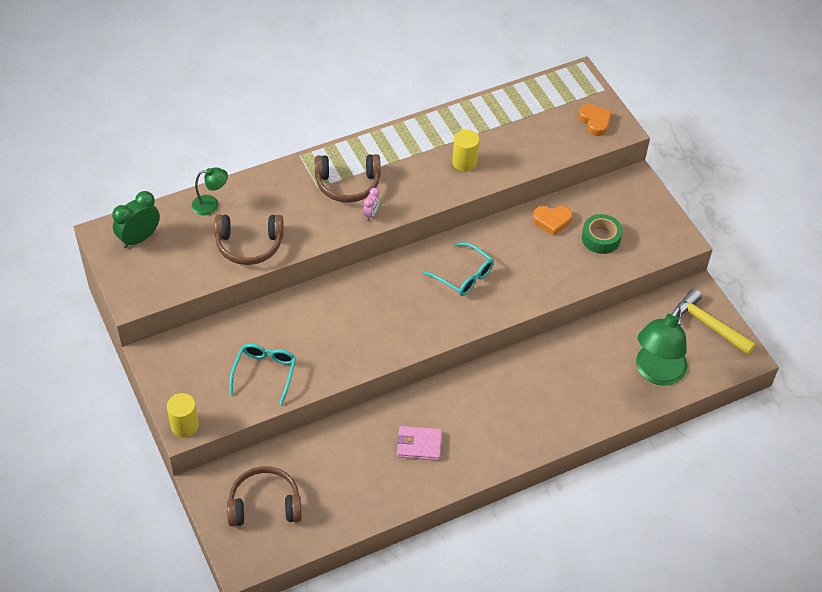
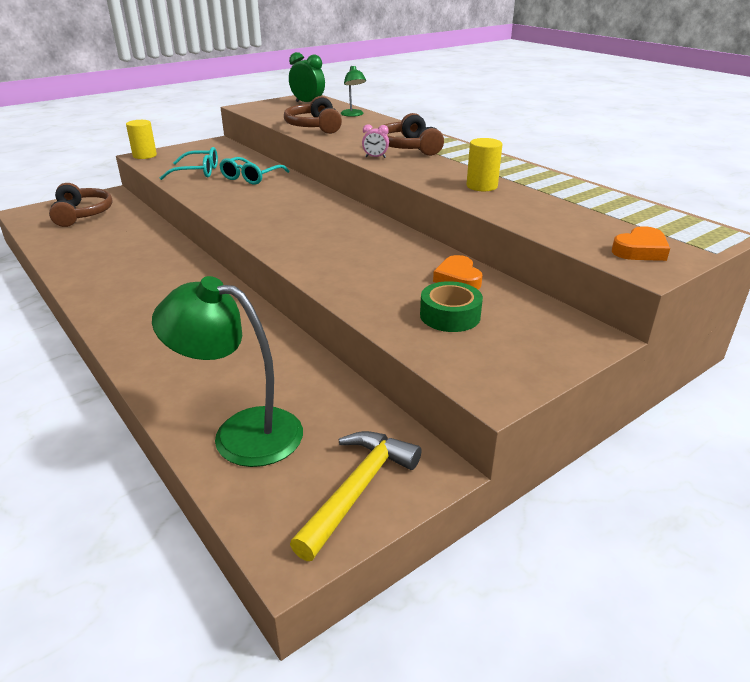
camera: 80 degrees right, 20 degrees down
(419, 445) = (133, 269): pink wallet -> none
(464, 275) = (339, 236): turquoise glasses -> turquoise glasses (251, 177)

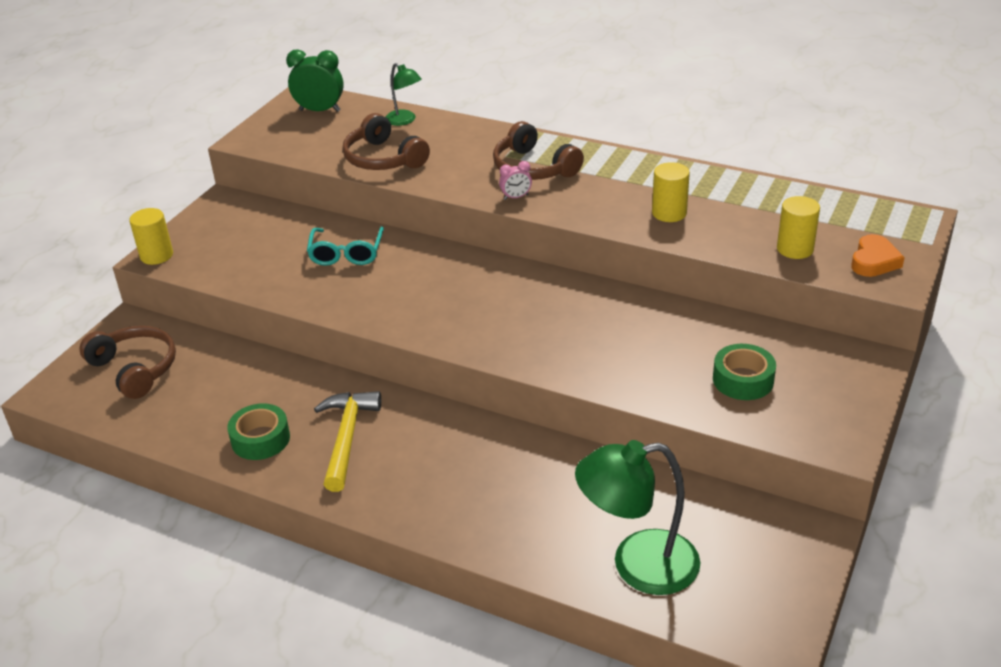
camera: 25 degrees left, 5 degrees up
(96, 265) = (260, 439): none -> green tape
(197, 172) = (267, 264): turquoise glasses -> none
(358, 489) = (779, 572): yellow hammer -> yellow hammer (347, 437)
(458, 278) = (711, 332): orange heart -> none
(568, 227) = (795, 249): none -> yellow cylinder

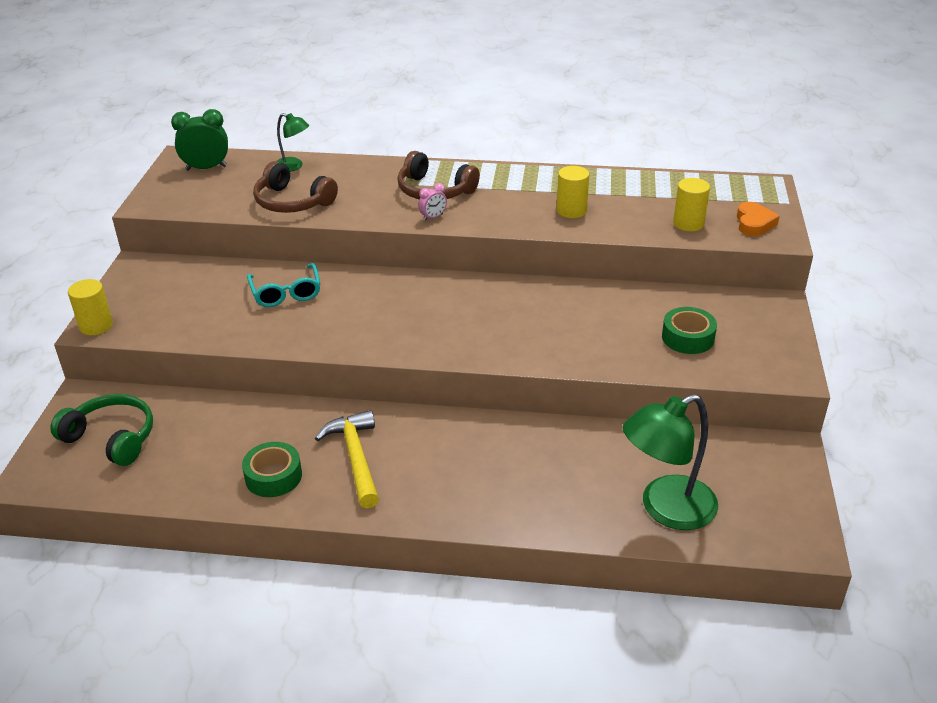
camera: 20 degrees left, 0 degrees up
(135, 369) = (112, 438): brown headphones -> green headphones

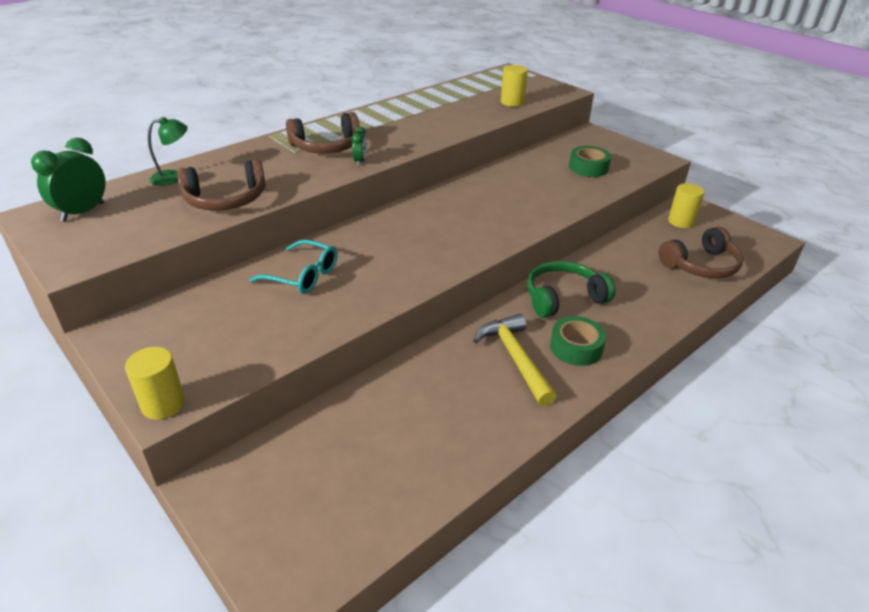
camera: 50 degrees left, 0 degrees up
(112, 438) = (305, 493): green headphones -> green headphones (563, 298)
(273, 476) = (488, 412): green tape -> green tape (576, 347)
(355, 457) = (515, 358): yellow hammer -> yellow hammer turned 45 degrees clockwise
(433, 217) = (360, 161): pink clock -> green clock
(571, 211) = (438, 121): yellow cylinder -> yellow cylinder (681, 221)
(666, 509) = (701, 265): green lamp -> brown headphones
(754, 223) = (541, 89): orange heart -> none

